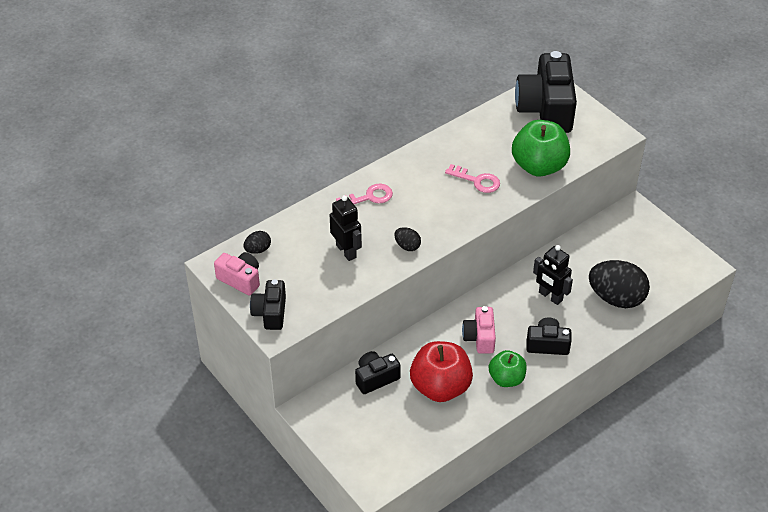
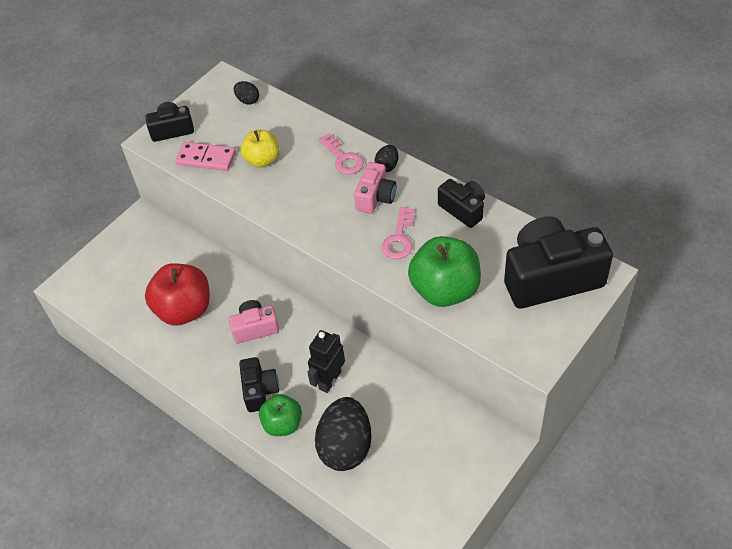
camera: 80 degrees right, 5 degrees up
(240, 279) = (208, 100): pink camera -> pink camera (375, 197)
(324, 291) = (206, 158): none -> pink domino
(346, 251) = (262, 160): black robot -> yellow apple
(375, 378) = (186, 257): black camera -> black camera (463, 209)
(407, 246) = (282, 203): black egg -> black egg (387, 166)
(506, 379) = (205, 362): green apple -> green apple (283, 424)

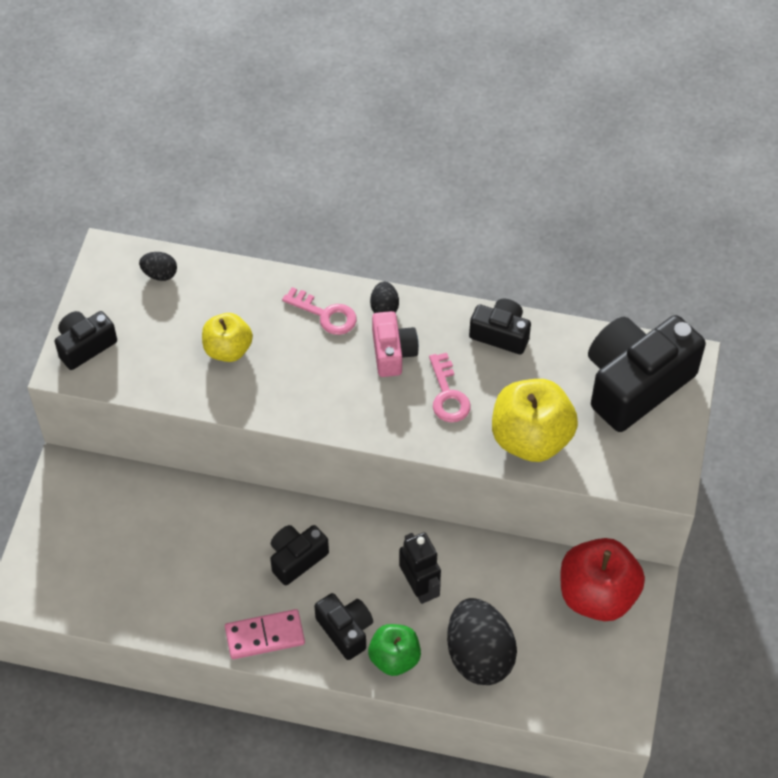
camera: 30 degrees left, 5 degrees up
(184, 310) = (195, 568): red apple -> red apple (597, 595)
(206, 158) = (154, 370): pink domino -> pink domino (265, 636)
(255, 328) = (296, 558): pink camera -> black camera
(329, 380) = (419, 587): black robot -> black robot turned 150 degrees clockwise
(445, 290) = (531, 438): green apple -> yellow apple

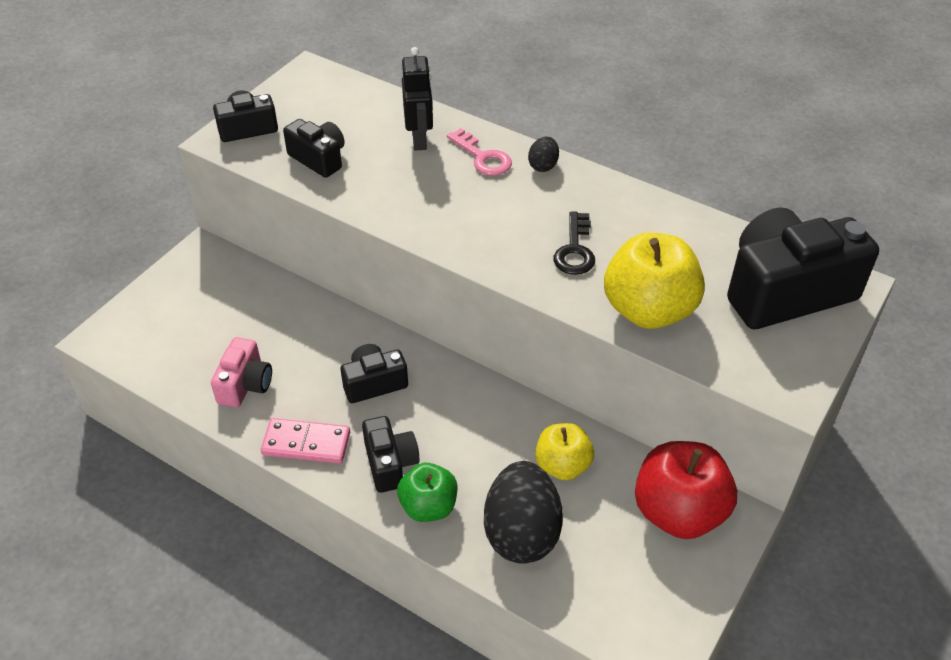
camera: 20 degrees right, 10 degrees down
(160, 274) = (346, 94): black egg -> none
(228, 349) = (375, 161): yellow apple -> yellow apple (562, 465)
(392, 352) = (534, 202): pink camera -> pink camera (245, 384)
(419, 587) = (486, 446): black robot -> black robot (419, 139)
(448, 395) = (575, 250): pink key -> black key
(500, 334) = (653, 213): black camera -> black camera (319, 159)

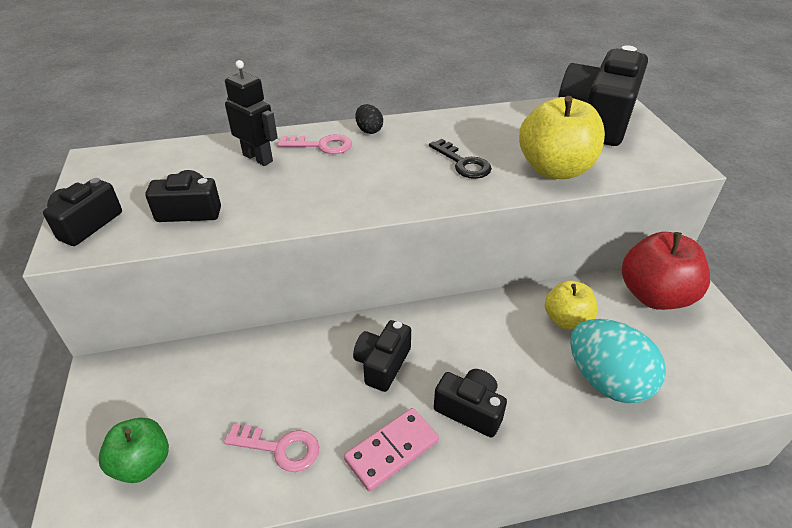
camera: 45 degrees left, 5 degrees down
(245, 384) = (280, 448): pink camera -> pink key
(428, 506) = (534, 416): green apple -> green apple (143, 463)
(521, 533) = (606, 381): black egg -> turquoise egg

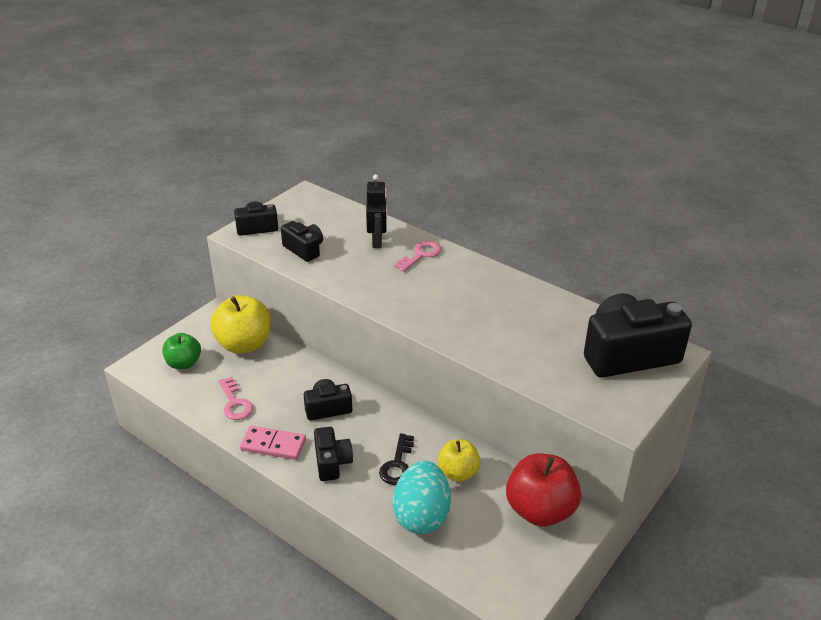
camera: 50 degrees right, 5 degrees down
(321, 145) = (421, 255): pink key -> pink key turned 105 degrees counterclockwise
(369, 130) = (463, 263): black egg -> none
(463, 163) = (478, 318): black key -> black key (397, 464)
(554, 169) = (525, 360): yellow apple -> yellow apple (244, 344)

